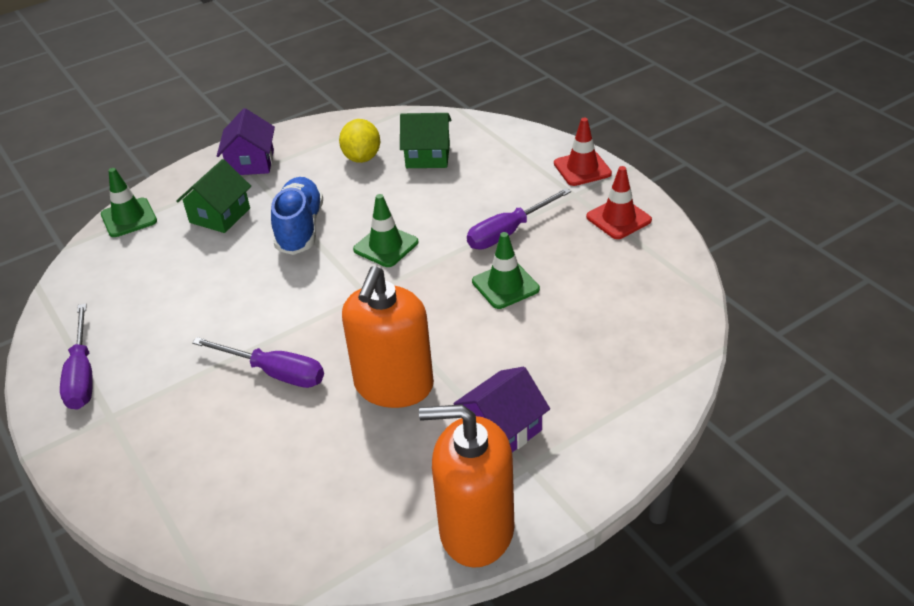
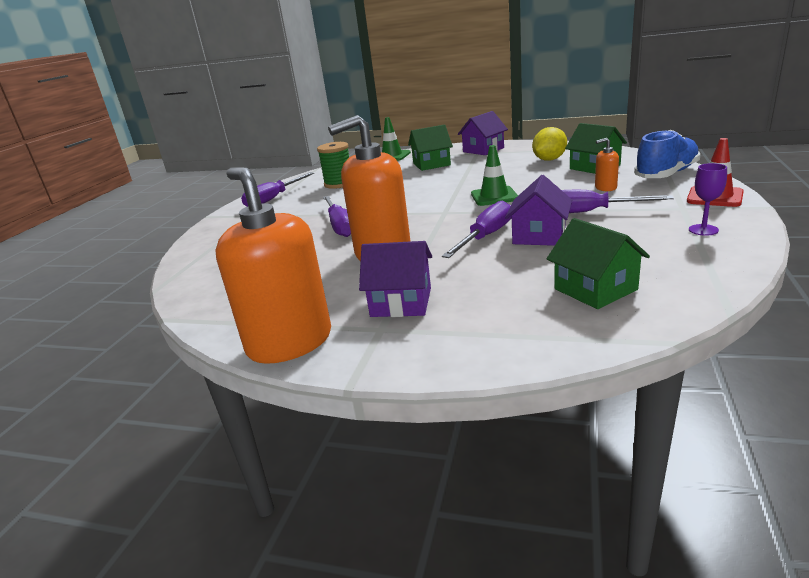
camera: 50 degrees right, 15 degrees down
(139, 304) = (339, 184): none -> green spool
(300, 228) = (460, 178): blue shoe -> blue shoe (666, 174)
(460, 310) = (486, 237): none -> purple screwdriver
(479, 188) = (605, 188): none -> orange soap dispenser
(505, 285) = (539, 235): green traffic cone -> purple house
(618, 218) = (703, 230): red traffic cone -> purple goblet
(623, 327) = (595, 289): none -> green house

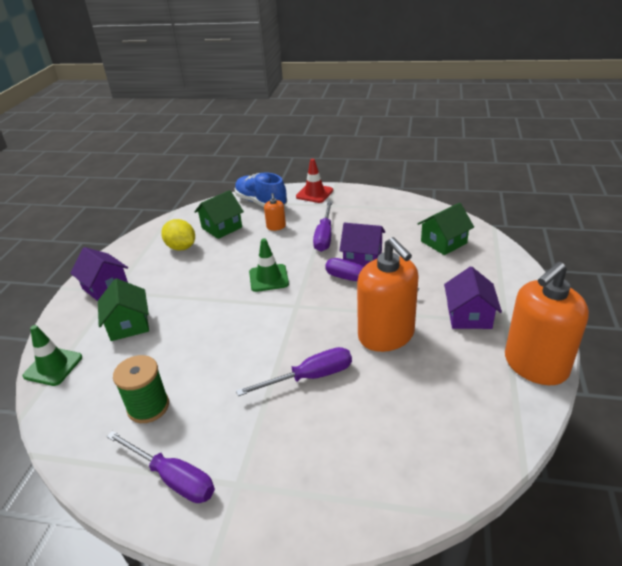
camera: 95 degrees left, 10 degrees up
(703, 230) = (366, 204): purple goblet -> none

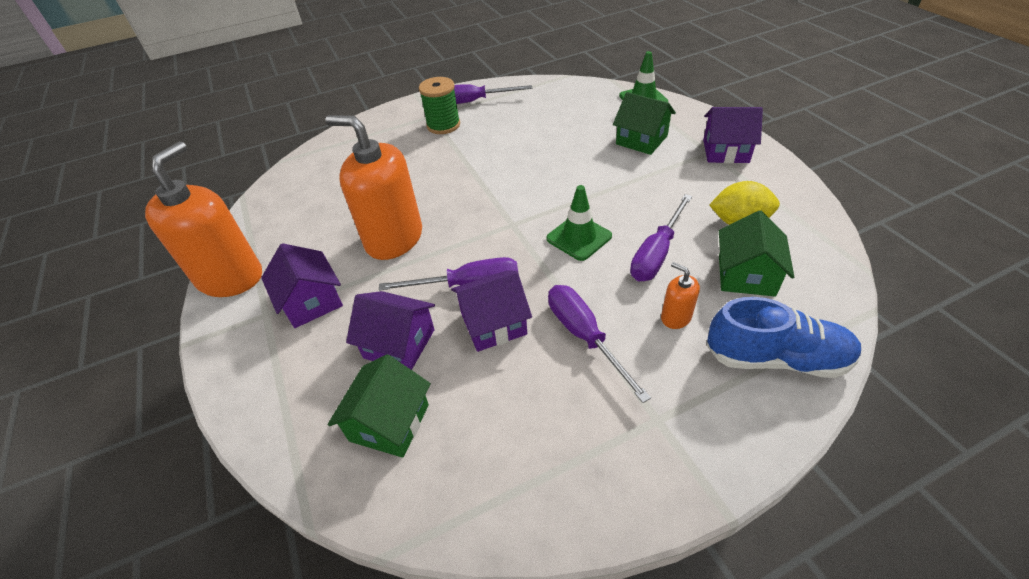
camera: 145 degrees right, 10 degrees up
(148, 407) = (537, 114): green spool -> green spool (443, 125)
(310, 377) = (438, 178): purple screwdriver -> purple screwdriver (656, 253)
(314, 193) = (723, 441): red traffic cone -> none
(421, 269) = (399, 344): none -> purple house

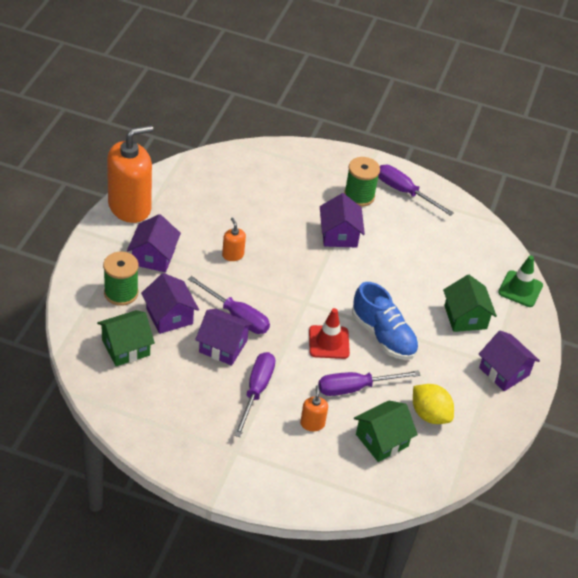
camera: 35 degrees right, 0 degrees up
(314, 367) = (121, 293): none -> green spool
(394, 239) = (233, 255): orange soap dispenser -> orange soap dispenser, size x0.43
(466, 158) = (339, 235): none -> purple house
(579, 237) = (329, 342): green traffic cone -> red traffic cone
(776, 358) = (328, 482): blue shoe -> blue shoe (383, 335)

